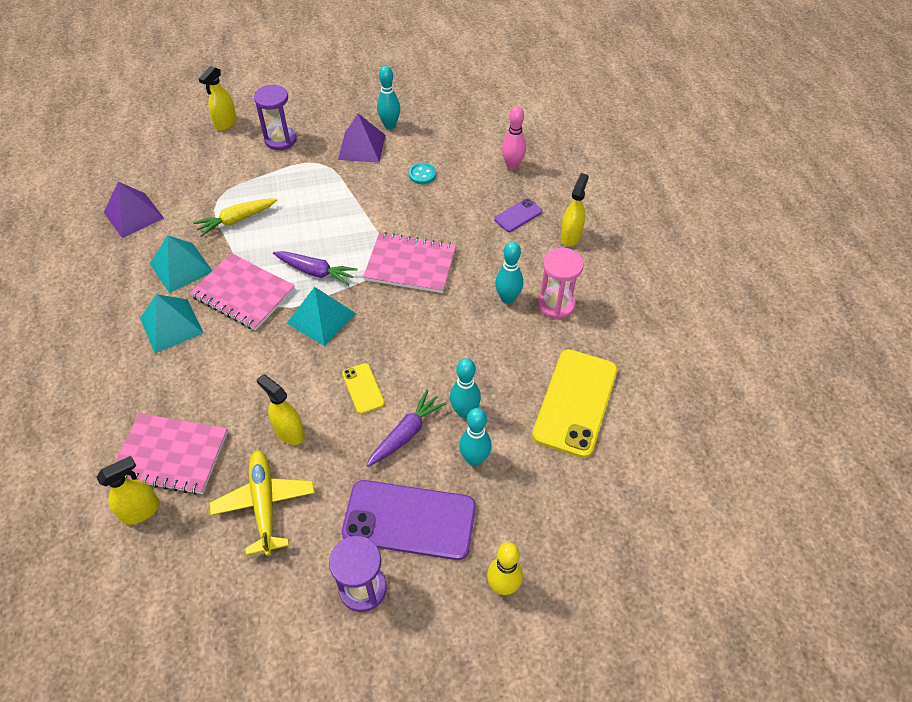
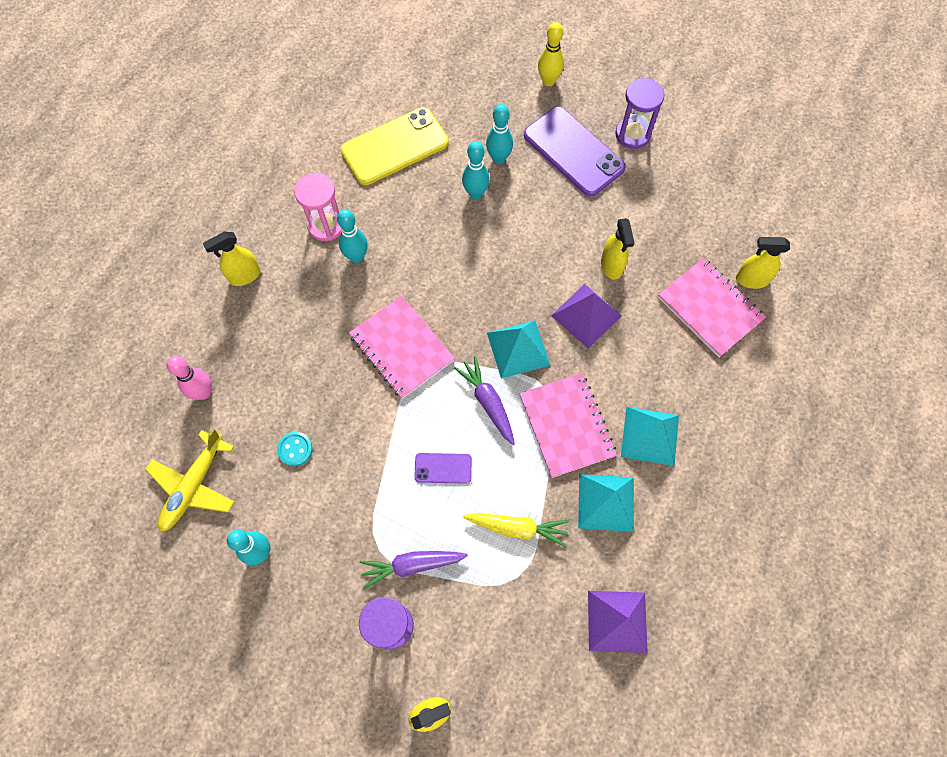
camera: 140 degrees left, 15 degrees up
(264, 504) = (662, 225): yellow plane -> yellow plane (194, 485)
(362, 147) = (317, 540): purple pyramid -> purple pyramid (586, 315)
(363, 388) = (532, 262): yellow phone -> none
(405, 434) = (530, 206): purple carrot -> purple carrot (412, 565)
(518, 215) = (262, 330): purple phone -> purple phone (443, 468)

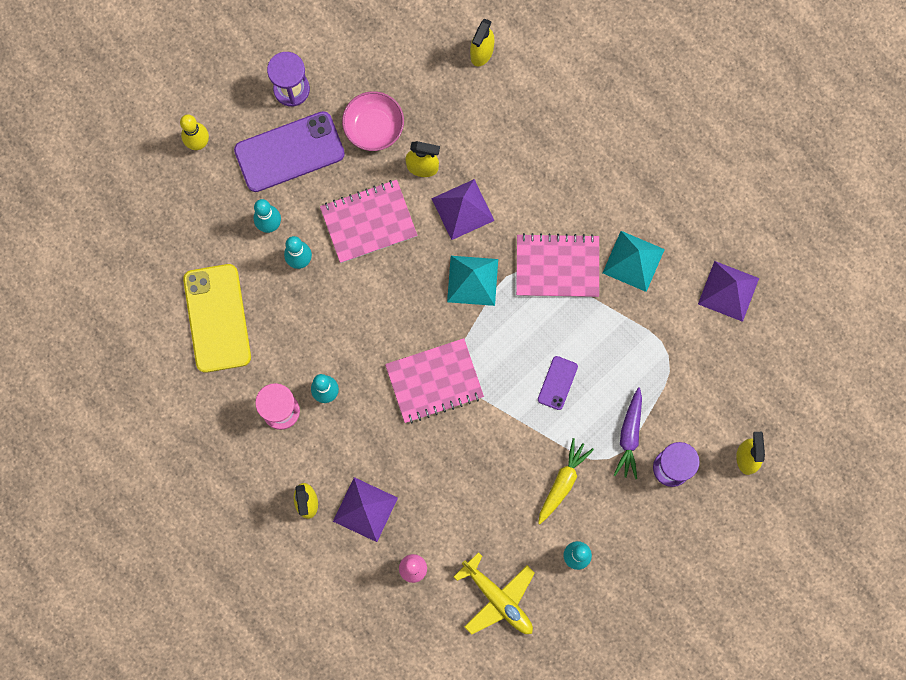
camera: 70 degrees left, 10 degrees up
(252, 328) = (365, 509): none -> purple pyramid
(295, 449) = (496, 503): turquoise button -> none
(488, 403) = (513, 324): purple carrot -> none
(517, 528) = (629, 340): yellow carrot -> yellow carrot (562, 483)
(631, 211) = (374, 127): none -> pink bowl
(650, 435) = (590, 202): turquoise pyramid -> none
(710, 308) = (495, 101): pink notebook -> pink notebook (368, 222)

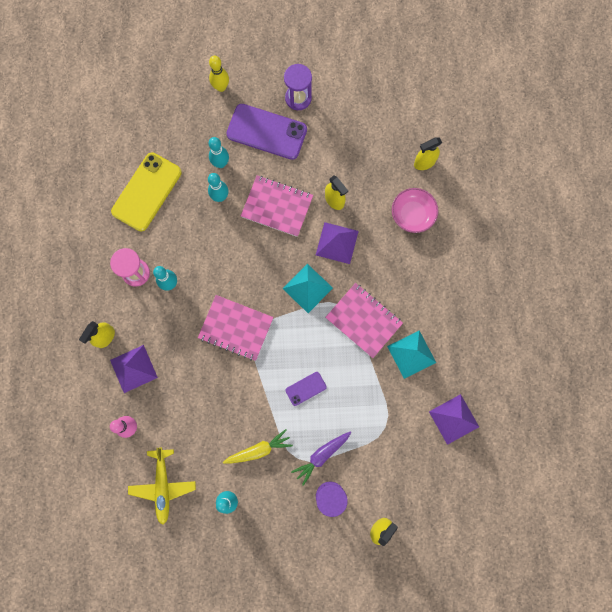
camera: 40 degrees right, 0 degrees up
(374, 127) = (326, 155): pink bowl -> pink bowl (412, 214)

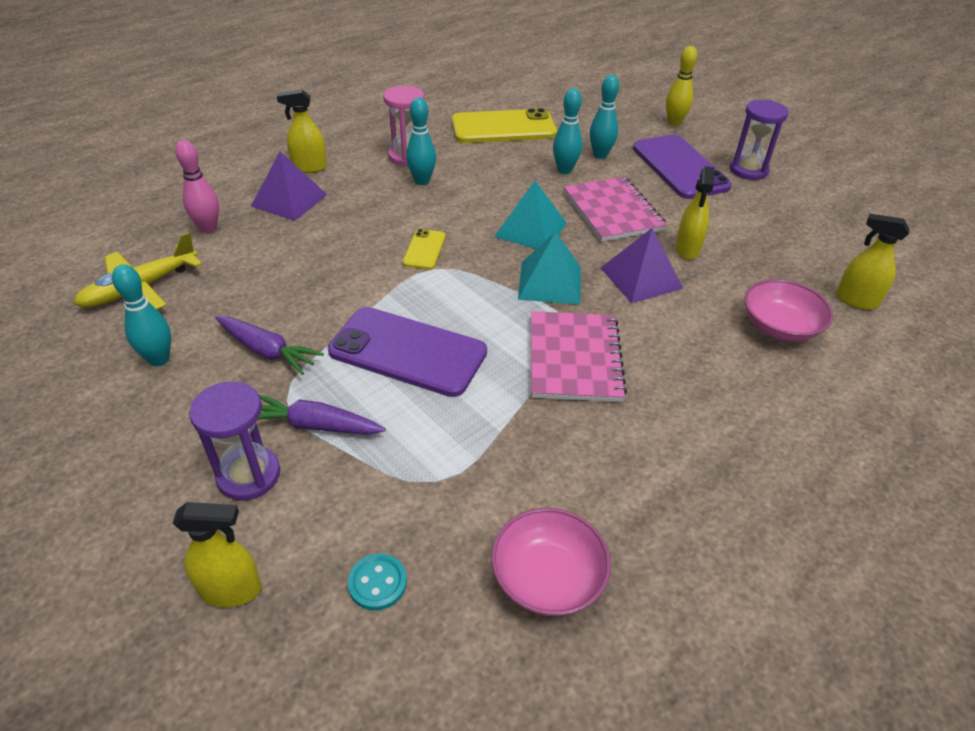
camera: 50 degrees right, 35 degrees down
(236, 328) = (424, 249): pink notebook -> yellow phone
(258, 450) = (267, 351): yellow carrot -> purple carrot
(305, 388) = (408, 352): purple phone -> purple phone, size x2.08
(411, 354) = (591, 443): turquoise pyramid -> turquoise pyramid (530, 229)
(413, 478) = (377, 583): none -> turquoise button
(453, 419) = (547, 577): purple pyramid -> pink bowl

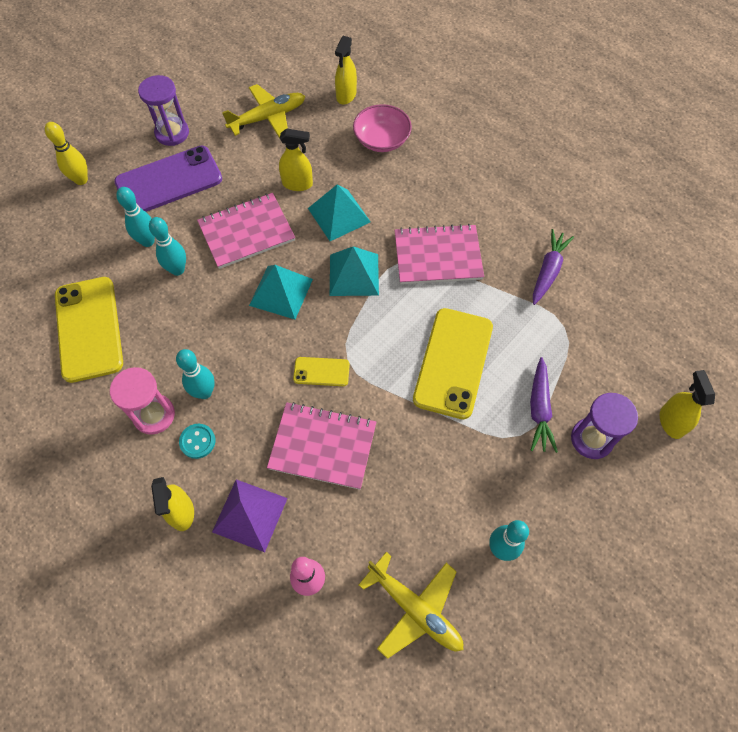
camera: 95 degrees left, 20 degrees up
(267, 351) = (473, 465): purple carrot -> purple carrot (548, 271)
(338, 244) = (322, 446): none -> pink notebook
(377, 583) = (642, 346): turquoise button -> turquoise button (197, 441)
(408, 352) = (453, 363): purple phone -> yellow phone
(547, 577) = (612, 265): pink bowl -> none
(641, 278) = (339, 215): purple pyramid -> turquoise pyramid
(791, 233) = (267, 118): none -> yellow plane

